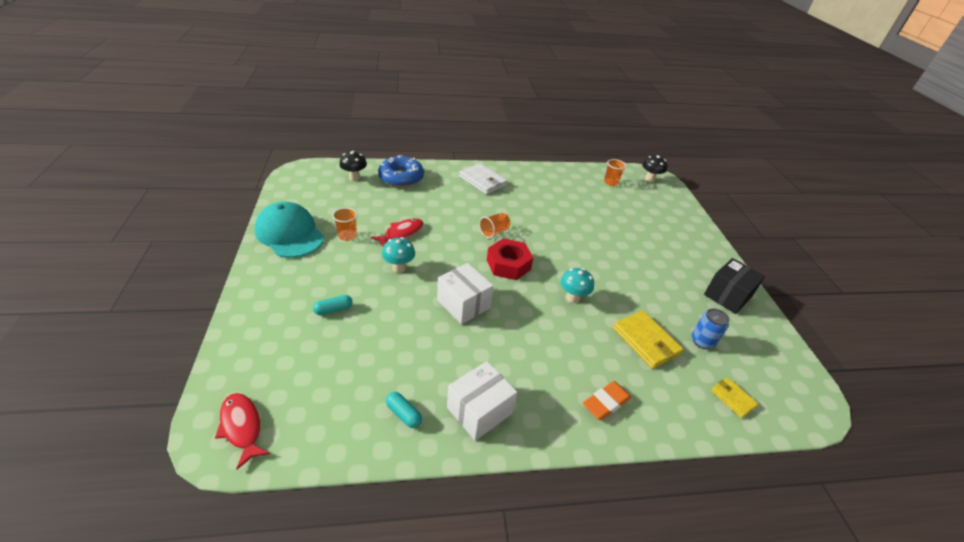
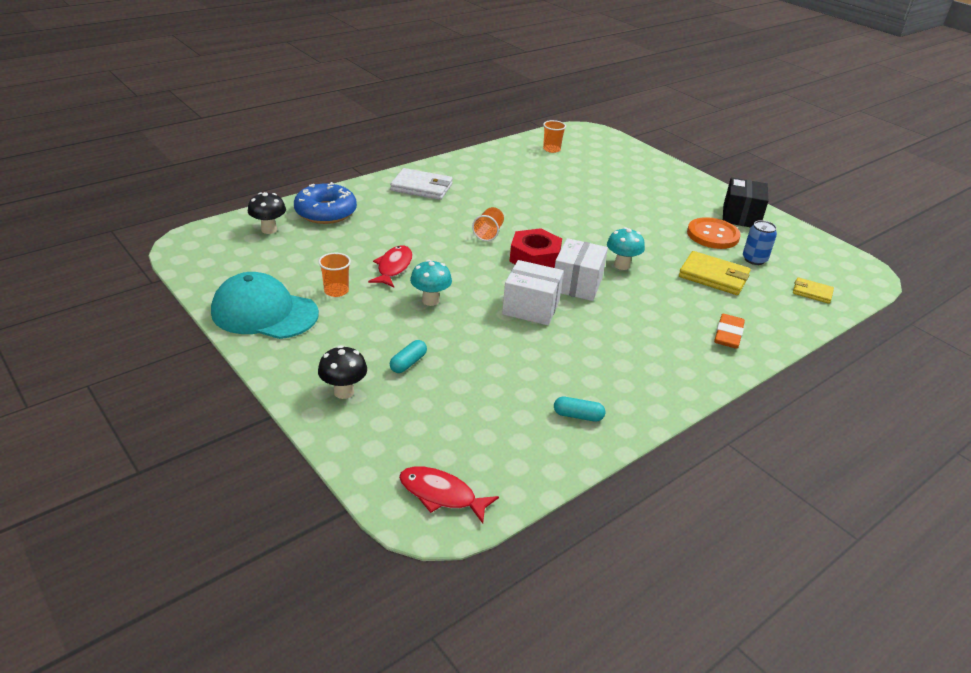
camera: 30 degrees left, 5 degrees down
(479, 410) = (638, 384): white box -> white box (577, 284)
(649, 179) = (584, 135): black mushroom -> black mushroom (344, 392)
(682, 303) = (712, 235): none -> orange button

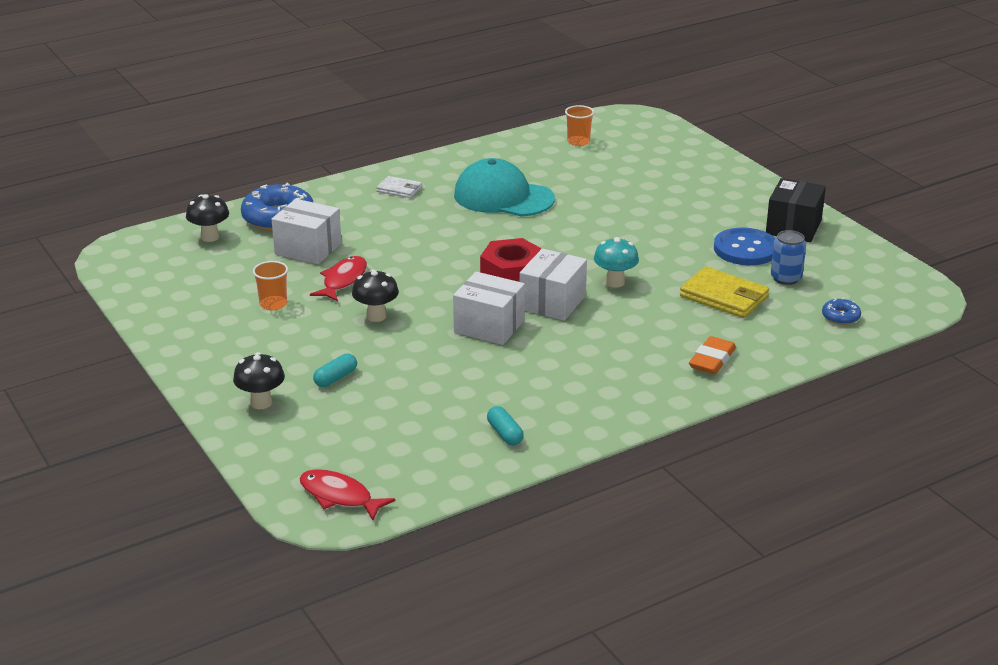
camera: 10 degrees right, 5 degrees down
(264, 312) = (191, 324): turquoise cap -> turquoise cap (503, 197)
(357, 239) = (308, 249): none -> white box
(422, 187) = (399, 189): white wallet -> white wallet, size x0.58
(430, 300) = (376, 316): turquoise mushroom -> black mushroom
(488, 233) = (465, 244): orange cup -> none
(578, 416) = (505, 434): turquoise capsule -> turquoise capsule turned 45 degrees clockwise
(712, 235) = (745, 249): orange button -> blue button
(812, 292) = (840, 317): yellow wallet -> blue donut

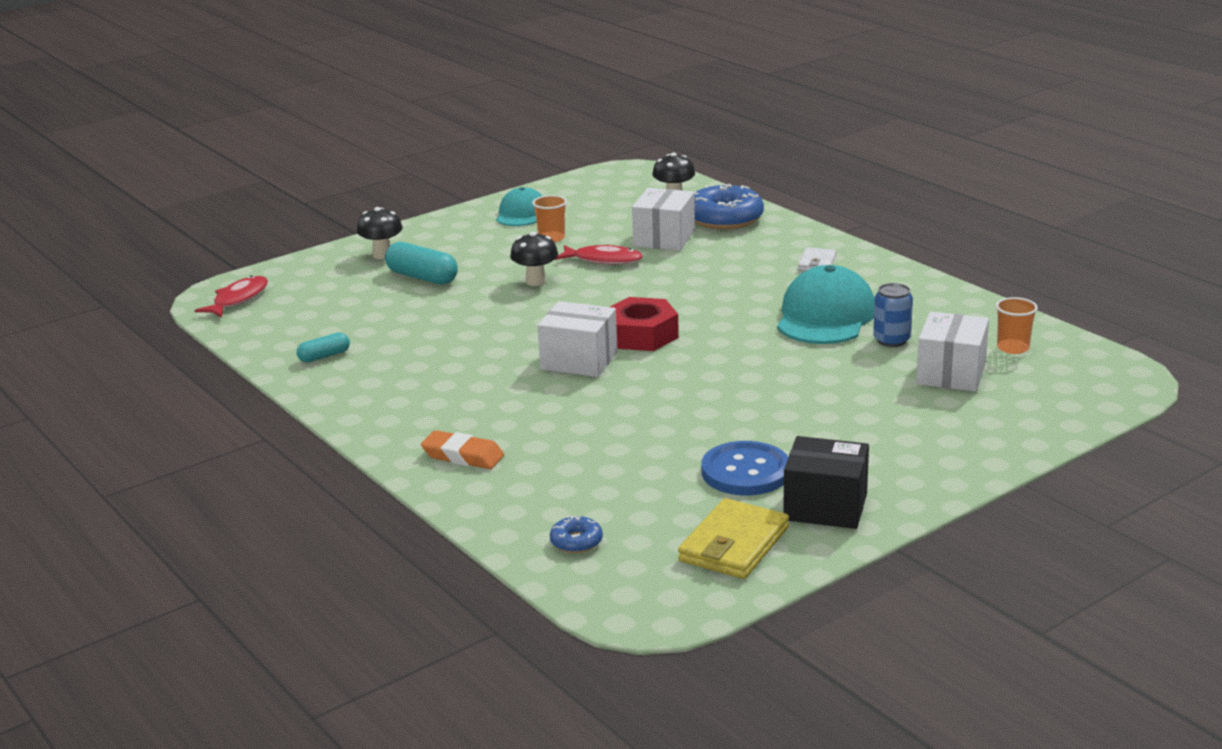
camera: 85 degrees right, 5 degrees down
(196, 318) = (521, 214): none -> turquoise cap
(335, 378) = (422, 277): turquoise capsule -> turquoise capsule, size x1.69
(489, 326) = (523, 333): white box -> white box (951, 374)
(615, 282) = (633, 392): turquoise mushroom -> none
(724, 297) = (612, 460): yellow wallet -> yellow wallet (733, 544)
(786, 278) = (672, 501): blue can -> blue can (891, 340)

